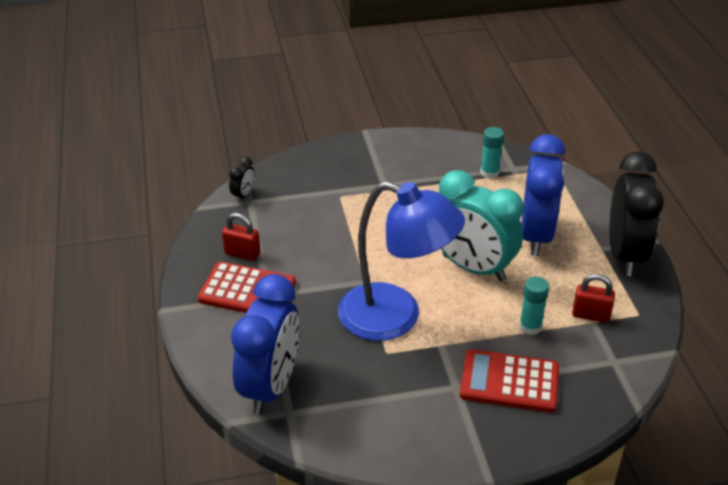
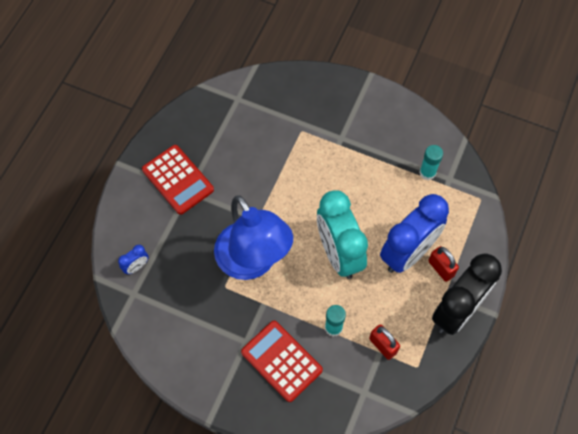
camera: 35 degrees right, 25 degrees up
(242, 253) = (198, 145): red padlock -> red padlock (441, 268)
(243, 195) = (237, 90): black clock -> none
(270, 386) = (136, 266): blue clock -> blue clock, size x0.41

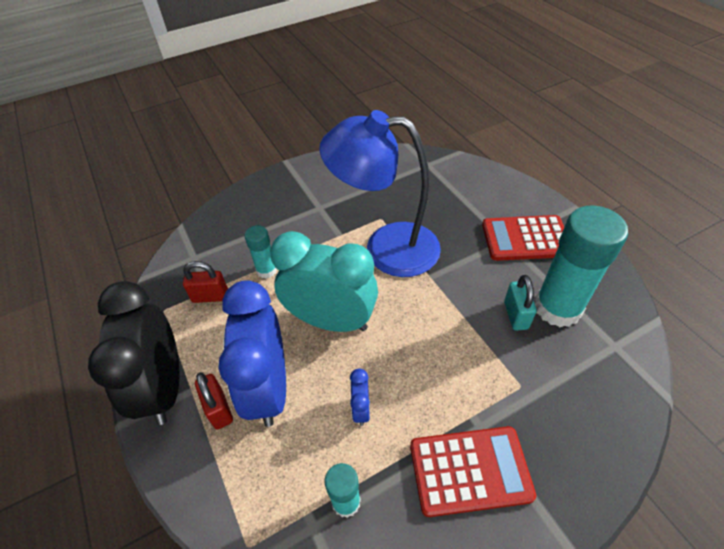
camera: 130 degrees right, 15 degrees down
(136, 266) = (451, 175): blue clock -> blue clock (361, 409)
(230, 136) = (557, 308): none -> turquoise glue stick
(253, 155) = (516, 315): none -> turquoise padlock
(281, 361) = (279, 220): red calculator -> red calculator (470, 470)
(441, 268) = (219, 409): red padlock -> red padlock turned 60 degrees clockwise

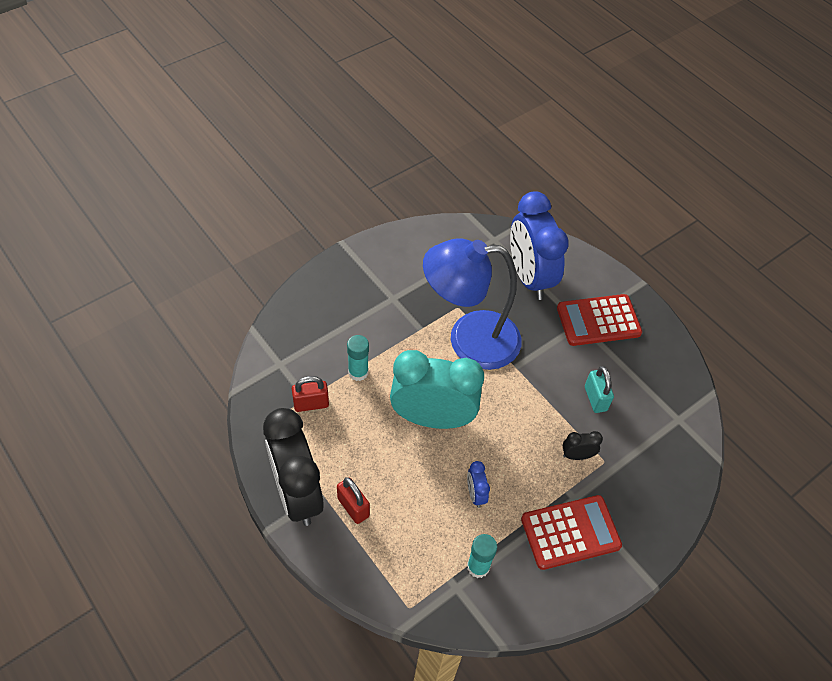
camera: 15 degrees left, 5 degrees up
(269, 388) = (392, 484): blue clock -> blue clock (529, 277)
(488, 376) = (577, 455): none -> black clock
(557, 308) = (630, 388): turquoise glue stick -> none

